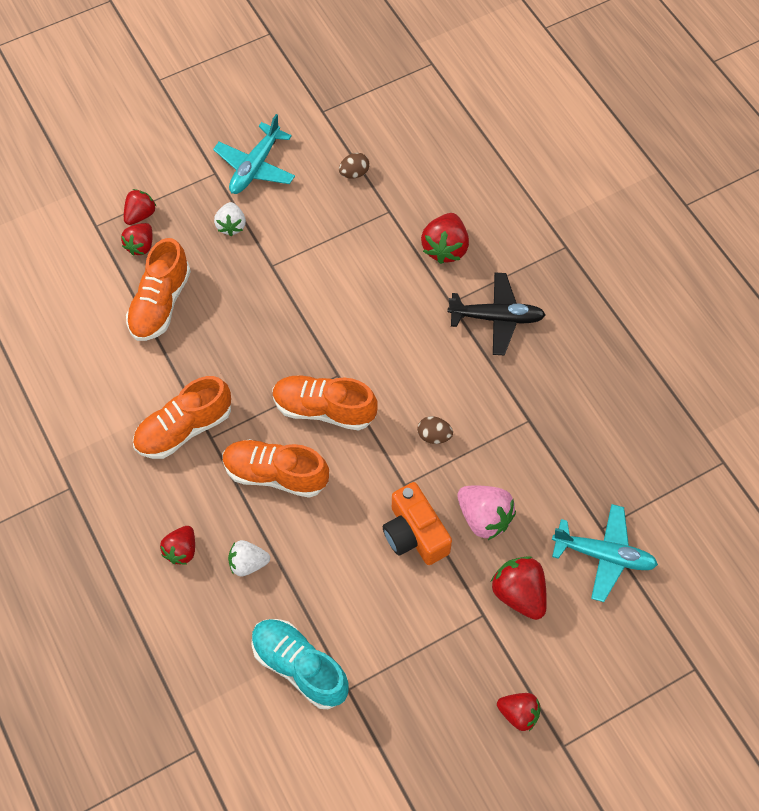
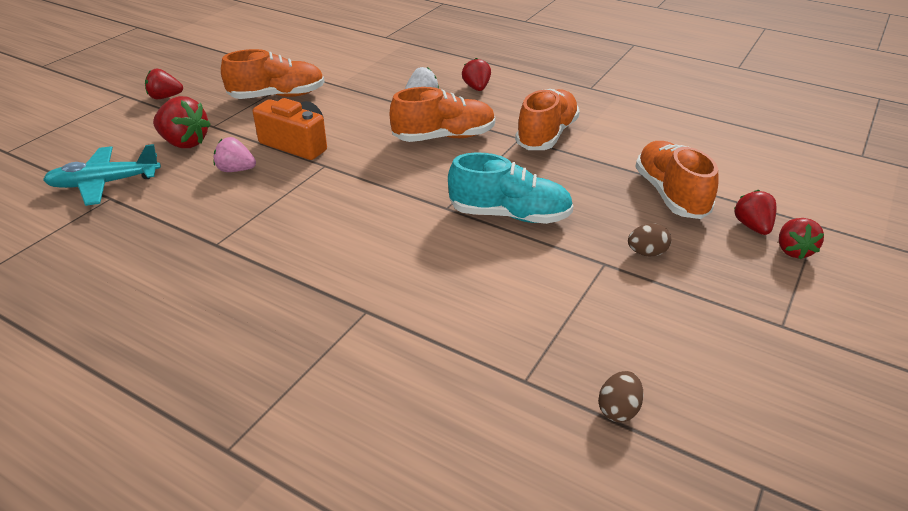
camera: 150 degrees right, 25 degrees down
(231, 225) = (691, 281): white strawberry -> none
(255, 167) = (748, 355): turquoise plane -> none
(300, 667) = (344, 73): turquoise shoe -> turquoise shoe (509, 215)
(324, 409) = (438, 183): orange shoe -> orange shoe (277, 96)
(434, 436) = (315, 201): brown egg -> brown egg (646, 253)
(445, 248) = (413, 368): red strawberry -> none
(484, 517) = (236, 170): pink strawberry -> pink strawberry, size x0.66
(496, 318) = (297, 318): black plane -> none

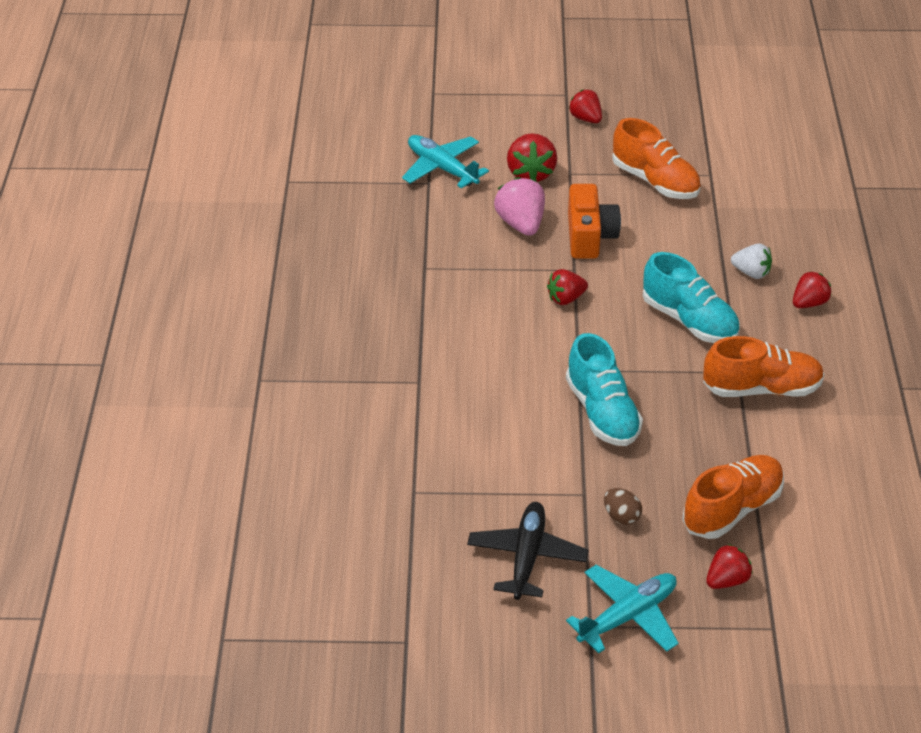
camera: 60 degrees right, 5 degrees up
(236, 170) = (521, 224): pink strawberry -> pink strawberry, size x1.51
(444, 137) = (689, 321): orange shoe -> turquoise shoe
(618, 409) = (422, 549): brown egg -> none
(669, 332) = (527, 557): none -> black plane
(777, 297) = (628, 616): none -> turquoise plane
(793, 250) = (710, 616): red strawberry -> red strawberry (566, 299)

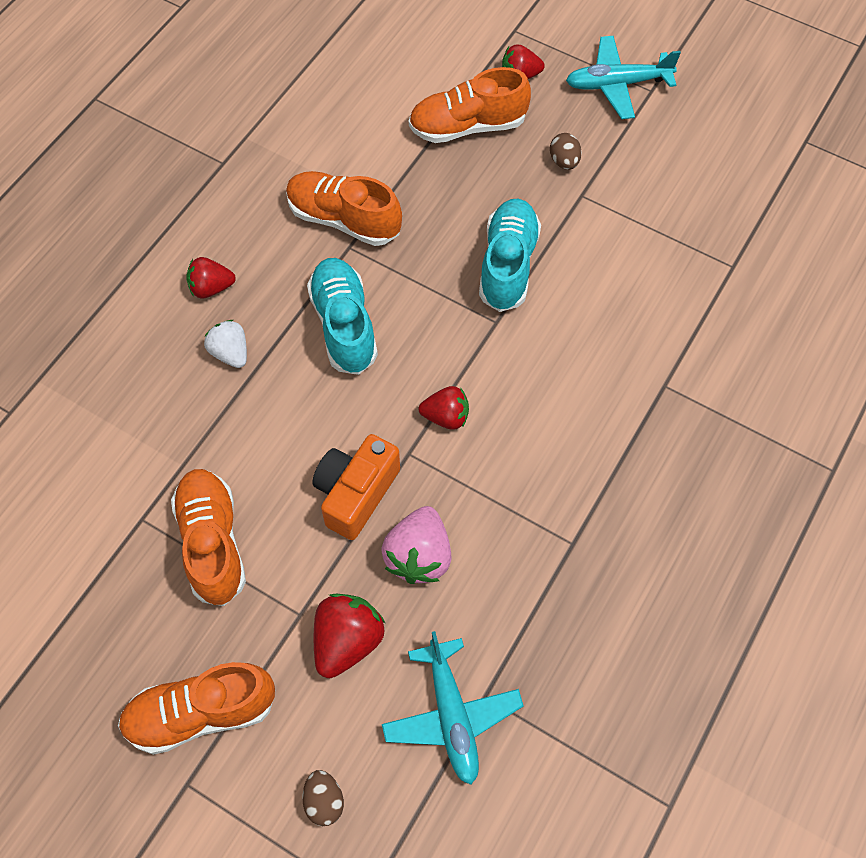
camera: 150 degrees left, 20 degrees up
(486, 115) = (324, 801): none -> brown egg
(527, 557) = (667, 163): black plane -> none
(586, 118) = (201, 713): red strawberry -> orange shoe

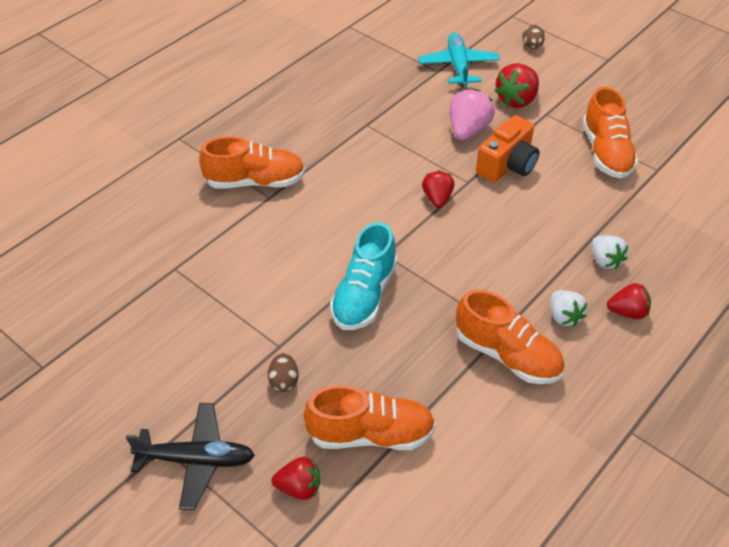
camera: 170 degrees left, 15 degrees down
(201, 713) = (603, 82): orange shoe -> orange shoe (255, 181)
(282, 272) = (564, 316): none -> white strawberry
(344, 325) = (511, 268): turquoise shoe -> none
(446, 417) = (437, 199): red strawberry -> red strawberry turned 75 degrees clockwise
(617, 84) = (196, 460): turquoise plane -> black plane

